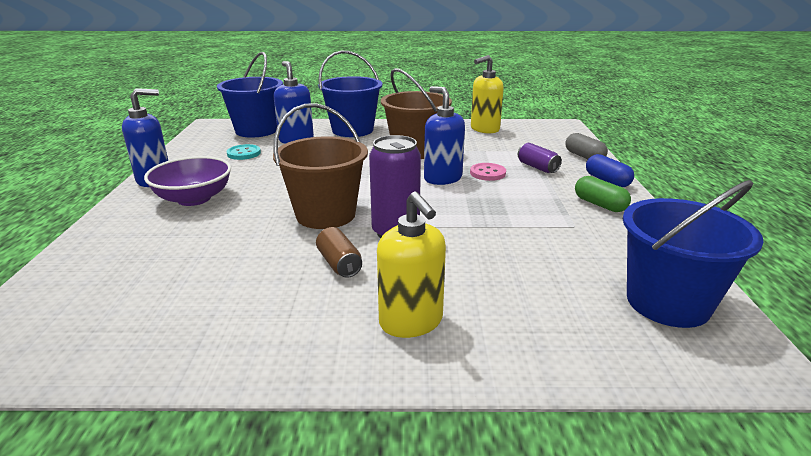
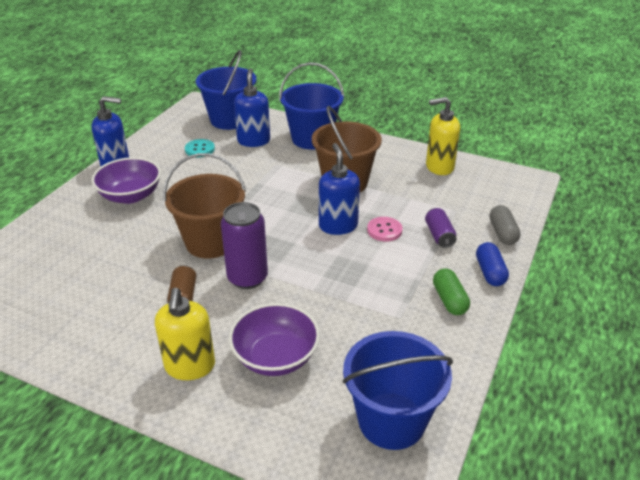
camera: 25 degrees right, 10 degrees up
(496, 286) = (275, 357): none -> purple bowl

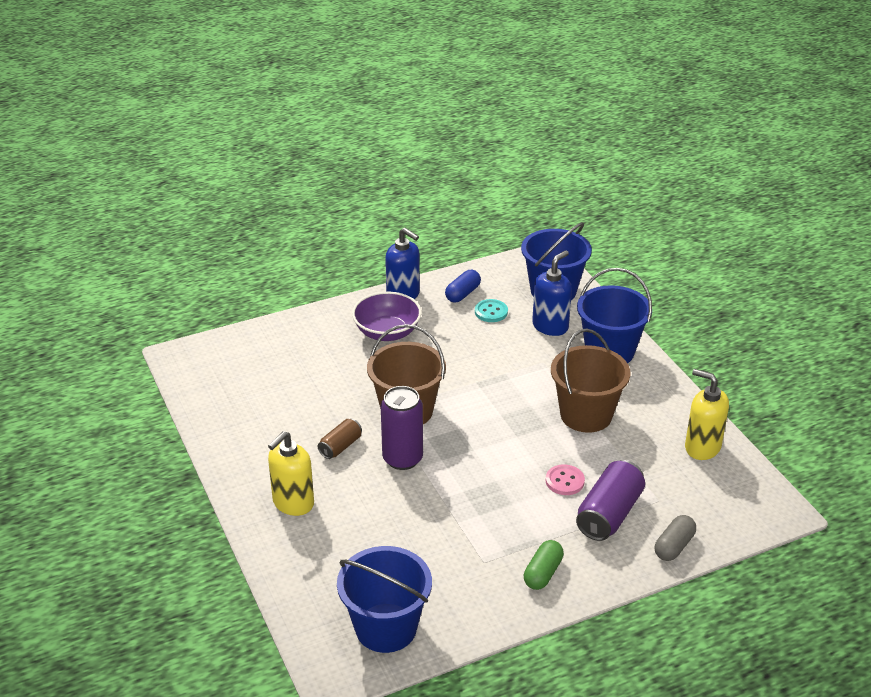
camera: 40 degrees right, 0 degrees up
(275, 357) = (356, 533): purple bowl -> none
(338, 226) = (528, 454): blue soap dispenser -> none
(439, 235) = (609, 514): purple can -> purple can, size x1.75
(490, 272) = (611, 572): blue capsule -> blue capsule (462, 294)

